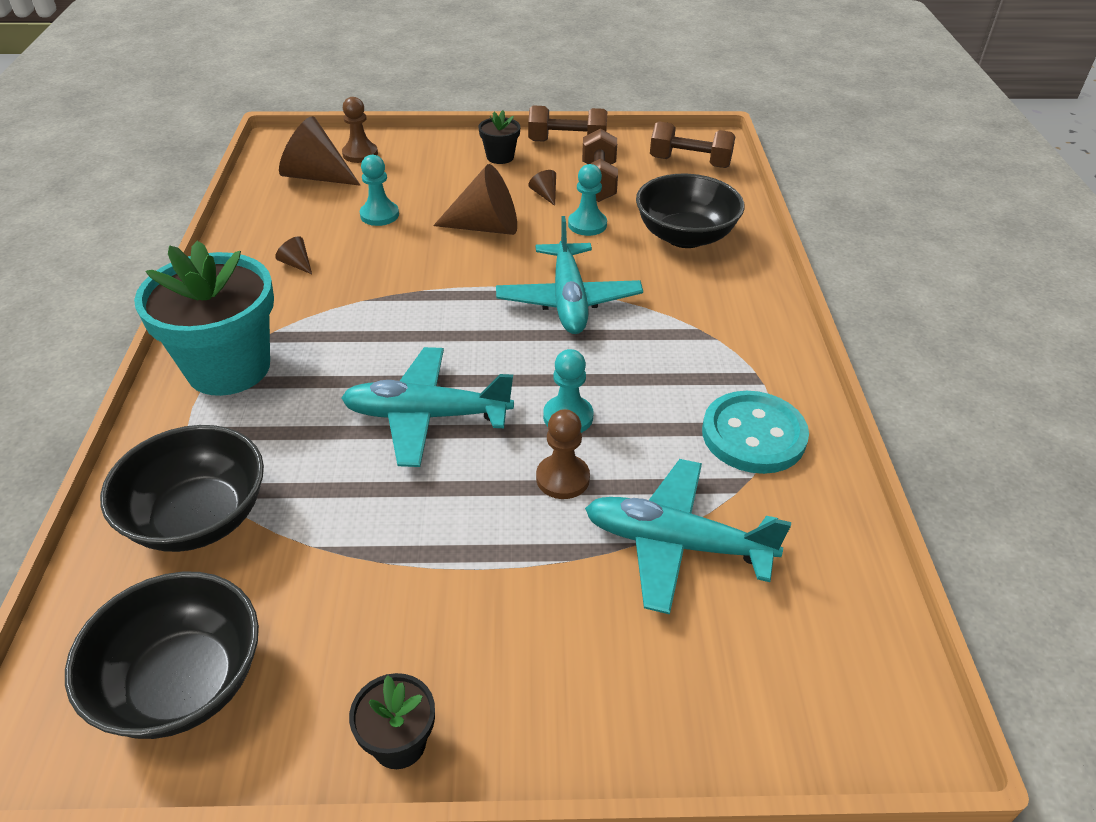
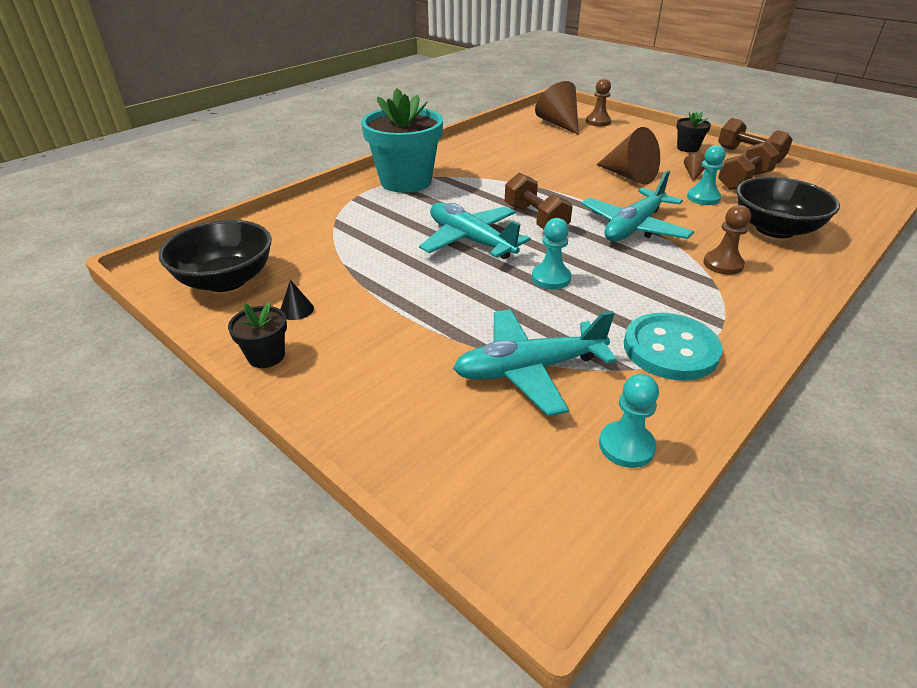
camera: 45 degrees right, 5 degrees down
(198, 518) = (314, 228): black bowl -> none
(297, 264) = (496, 155): brown cone -> none
(347, 653) = (296, 310): none -> black cone
(379, 215) = (571, 150): turquoise pawn -> turquoise pawn (626, 446)
(562, 478) = (505, 303): brown pawn -> brown pawn (723, 264)
(676, 544) = (529, 369): turquoise plane -> turquoise plane turned 75 degrees counterclockwise
(690, 162) = (841, 193): brown dumbbell -> brown dumbbell (535, 219)

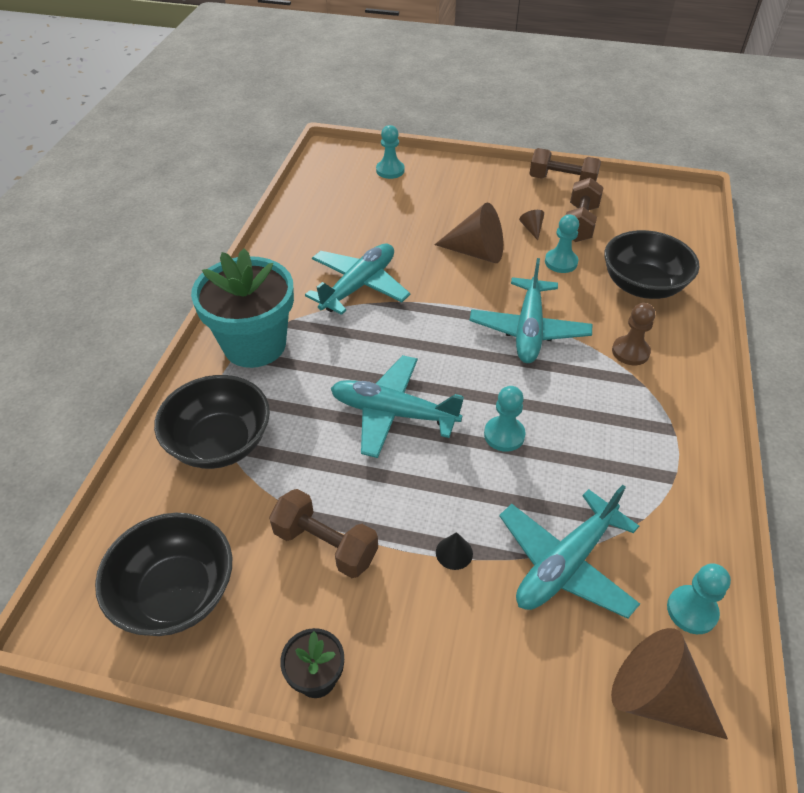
camera: 30 degrees left, 10 degrees up
(296, 310) = (294, 597): black cone -> black cone (454, 552)
(332, 220) = (220, 443): none -> black bowl
(512, 171) = (359, 286): none -> turquoise plane
(535, 219) = (433, 354): brown dumbbell -> brown dumbbell (325, 545)
(559, 124) = (352, 186): brown cone -> brown cone (656, 696)
(598, 122) = (390, 170): brown pawn -> turquoise pawn
(670, 349) = (655, 481): turquoise button -> none
(687, 148) = (502, 188): black flower pot -> none

